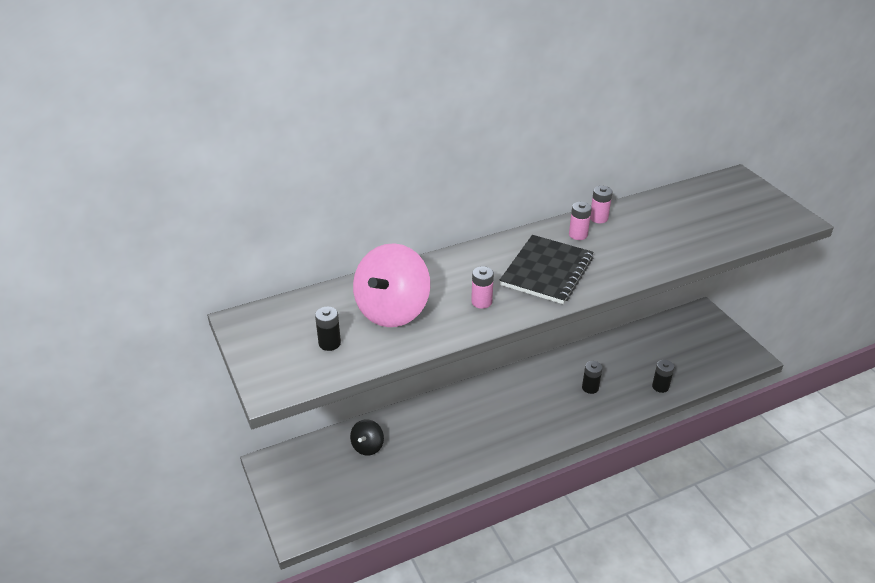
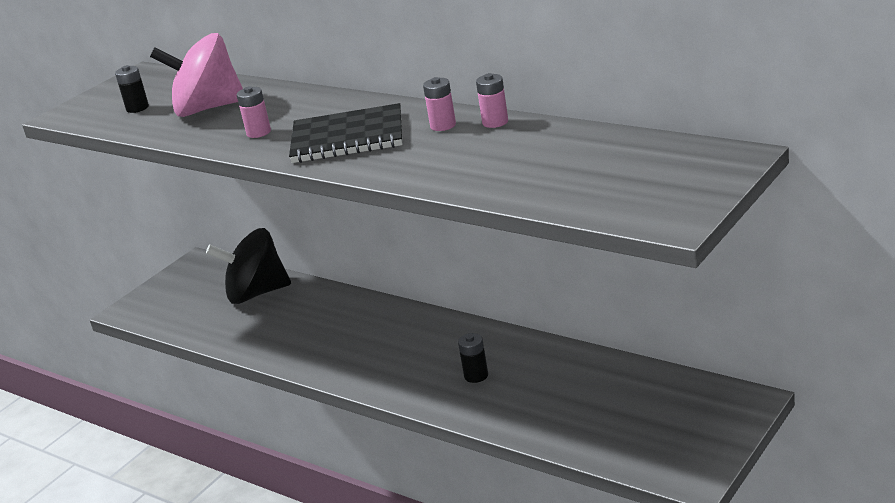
camera: 65 degrees right, 10 degrees down
(367, 446) = (256, 293): black spinning top -> black spinning top, size x1.96
(660, 386) = (534, 423): black battery -> none

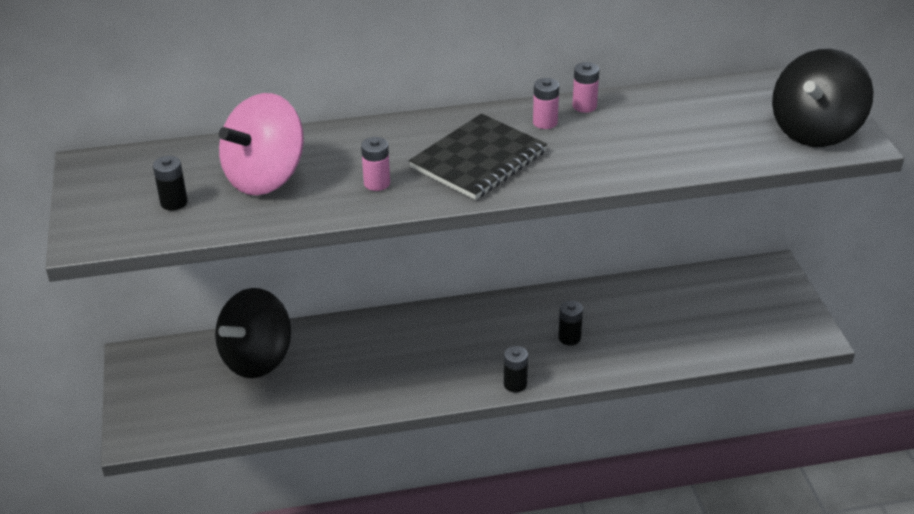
camera: 50 degrees left, 10 degrees up
(384, 390) = (515, 384): none -> black battery
(651, 199) = (815, 131): none -> black spinning top

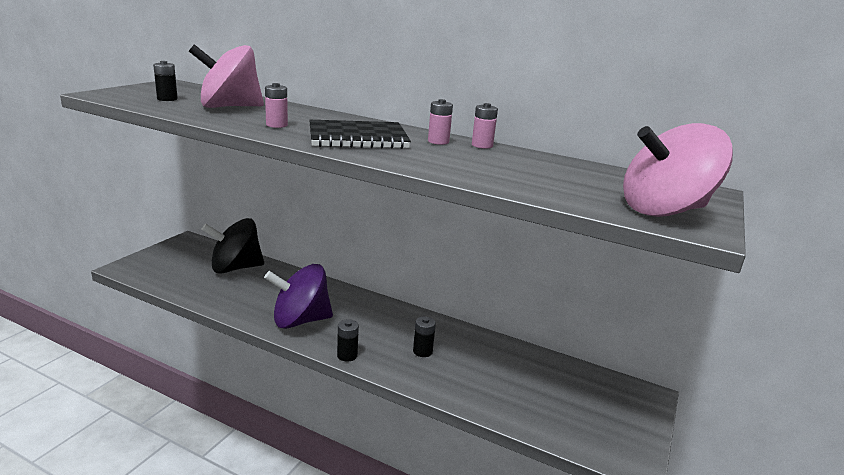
camera: 35 degrees right, 15 degrees down
(422, 376) = (300, 320): none -> purple spinning top
(815, 131) = (664, 211): black spinning top -> pink spinning top

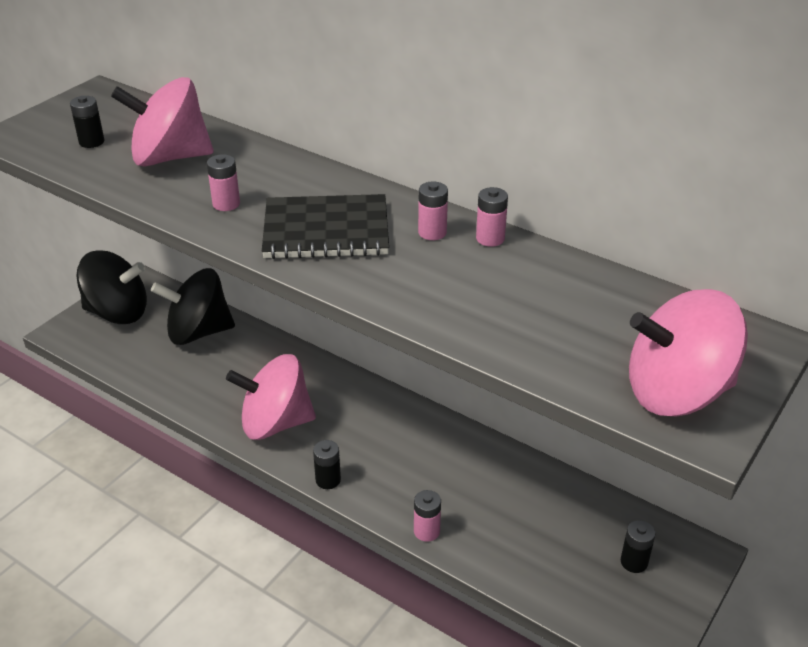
camera: 10 degrees right, 15 degrees up
(171, 257) = (117, 313): none -> black spinning top
(300, 320) = (275, 423): purple spinning top -> pink spinning top
(422, 351) = (423, 476): black battery -> black battery (634, 562)
(433, 387) = (426, 531): none -> pink battery

